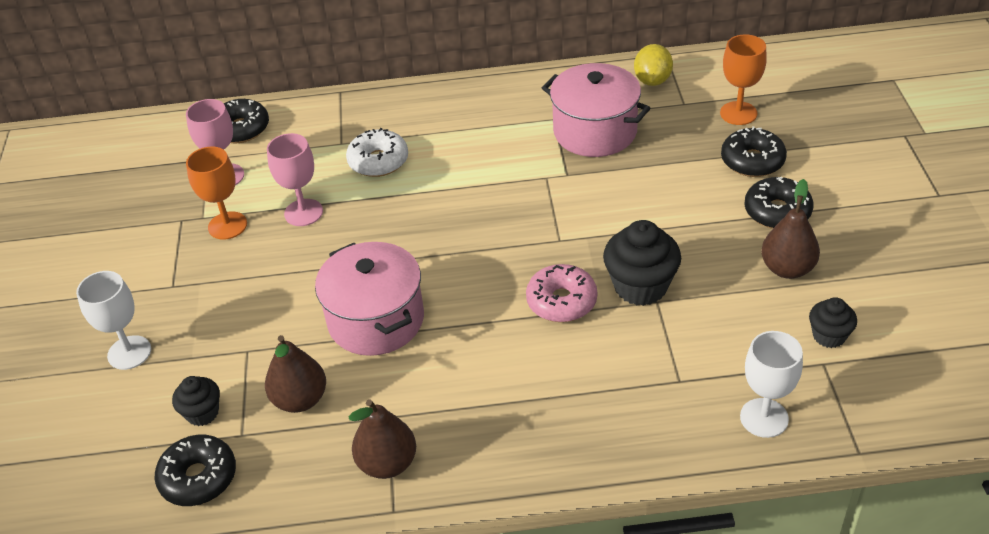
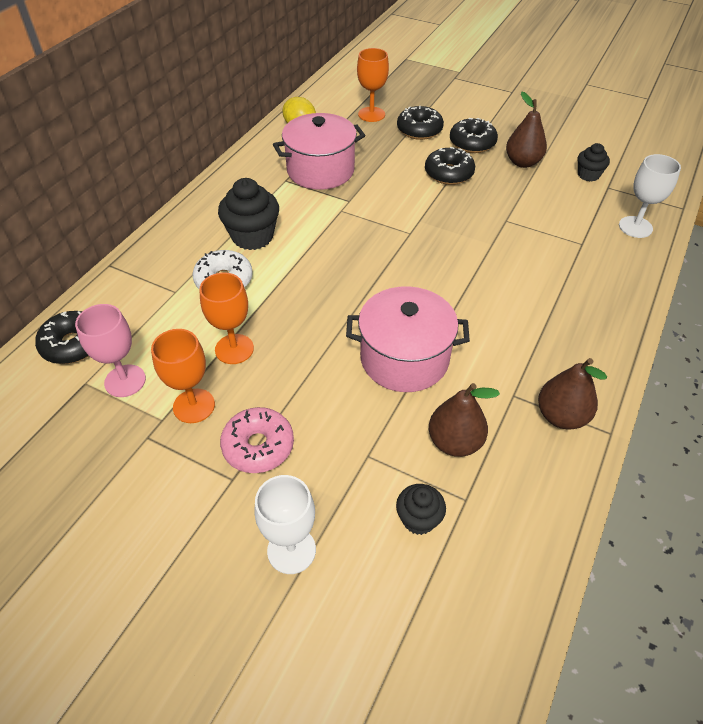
camera: 60 degrees left, 5 degrees up
(198, 478) = (496, 553): black donut -> black donut (448, 173)
(303, 212) = (234, 349): pink goblet -> orange goblet
(561, 301) = (470, 258): pink donut -> pink donut (258, 446)
(640, 286) = (487, 220): black cupcake -> black cupcake (252, 236)

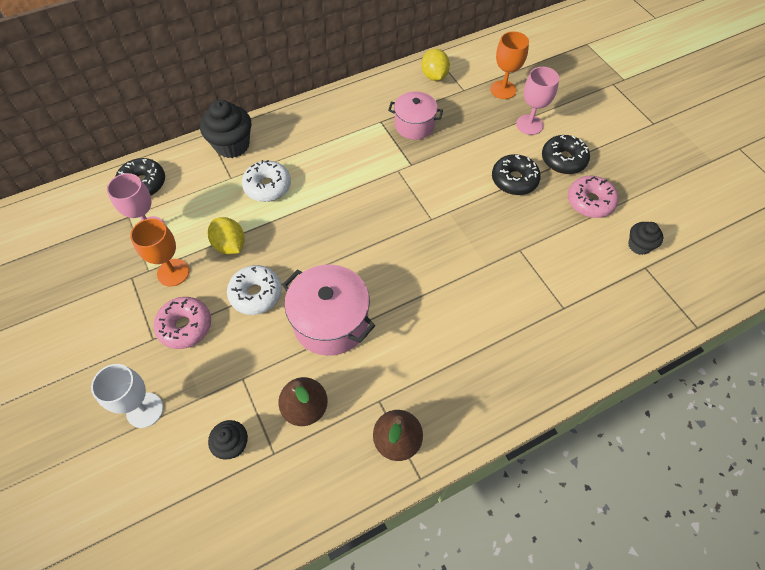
camera: 35 degrees right, 10 degrees up
(234, 349) = (230, 245): orange goblet -> yellow lemon
(252, 236) = (316, 160): black cupcake -> black cupcake (232, 145)
(306, 376) = (256, 294): none -> white donut
(320, 170) = (414, 125): pink pot -> pink pot, size x0.66
(419, 130) = (529, 125): black donut -> pink goblet
(522, 162) = (590, 202): brown pear -> pink donut
(635, 227) = (629, 320): white goblet -> none

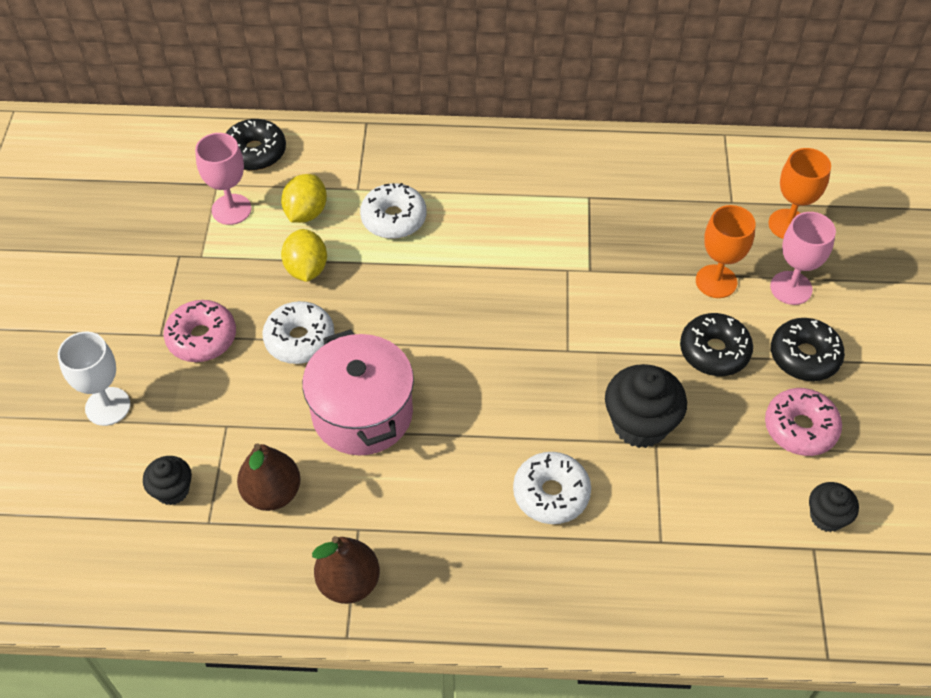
camera: 30 degrees right, 5 degrees down
(173, 272) = (226, 271): orange goblet -> orange goblet (716, 281)
(232, 145) = (384, 149): black cupcake -> black cupcake (640, 424)
(414, 125) = (629, 221): pink pot -> none
(434, 76) = (703, 166): yellow lemon -> yellow lemon (306, 212)
(482, 312) = (551, 494): none -> white donut

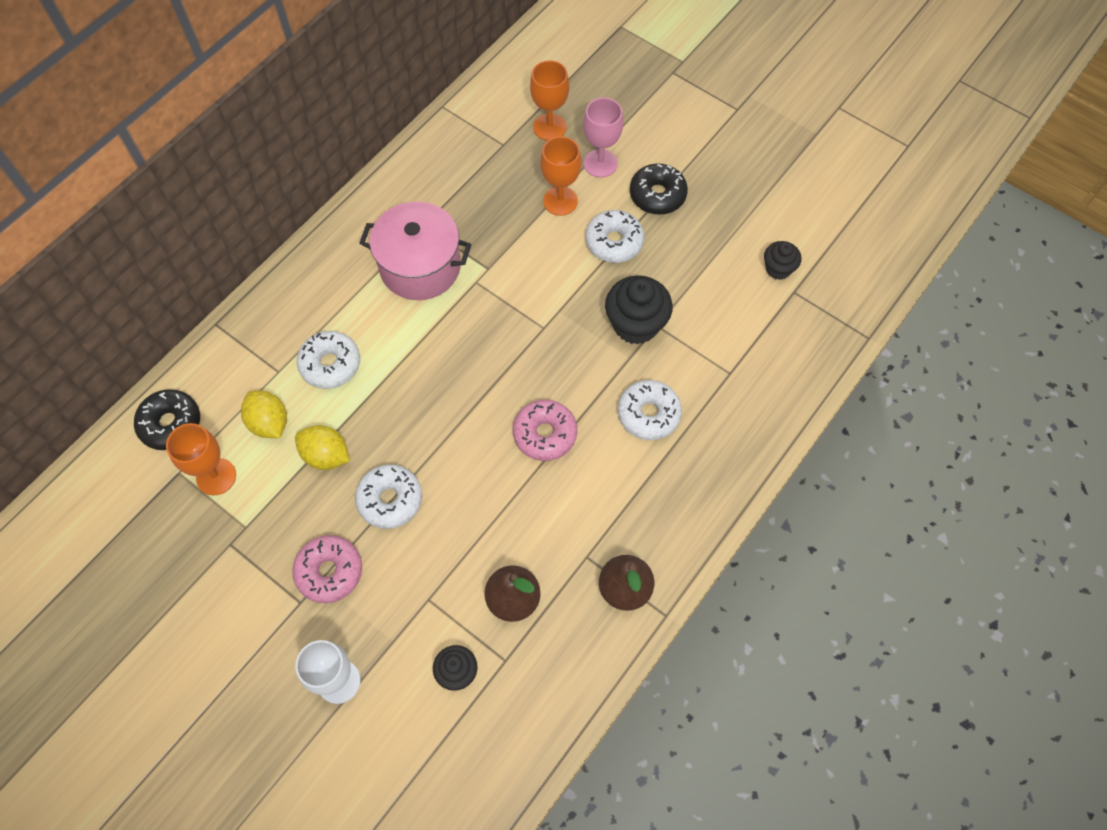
camera: 55 degrees left, 10 degrees up
(231, 209) = (216, 476): pink goblet -> orange goblet
(362, 413) = (491, 495): pink pot -> pink pot (420, 267)
(714, 351) = (614, 242): black donut -> white donut
(800, 428) = (707, 236): pink donut -> pink donut (545, 434)

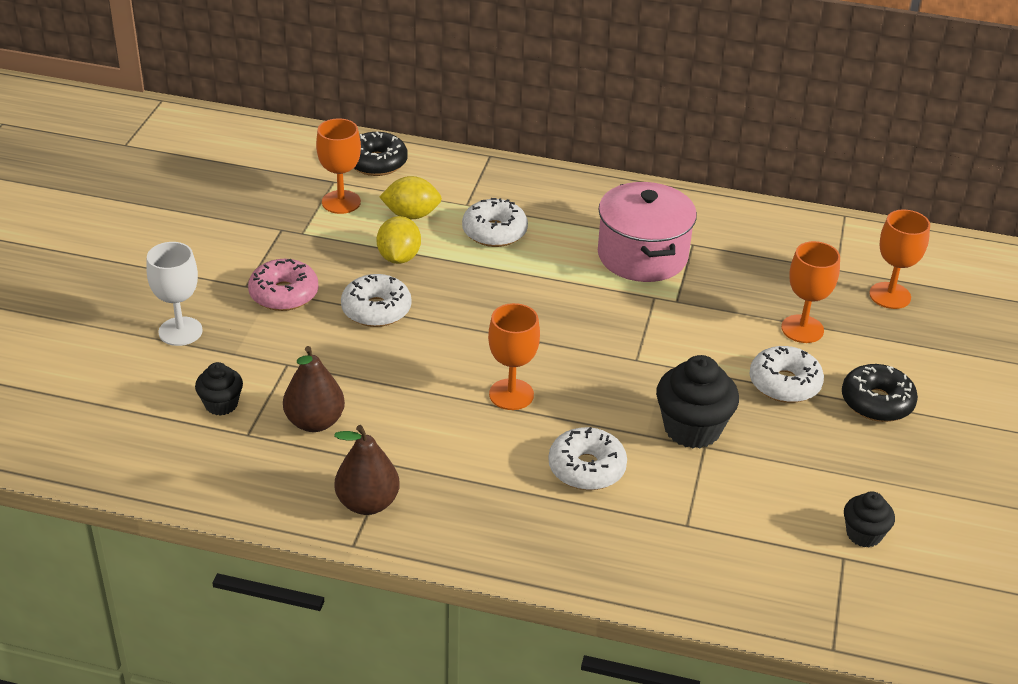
camera: 65 degrees right, 25 degrees down
(269, 423) = (411, 215): yellow lemon -> yellow lemon turned 60 degrees clockwise
(545, 434) = (511, 394): pink donut -> orange goblet
(600, 163) = (878, 346): pink goblet -> none

